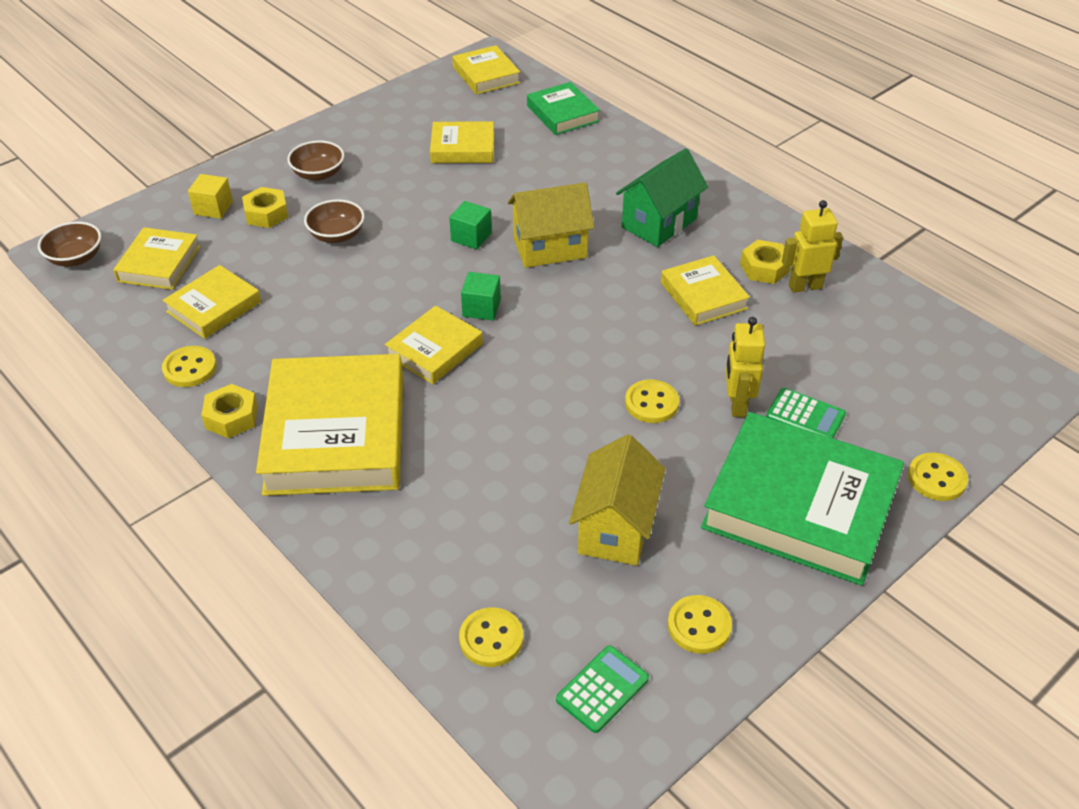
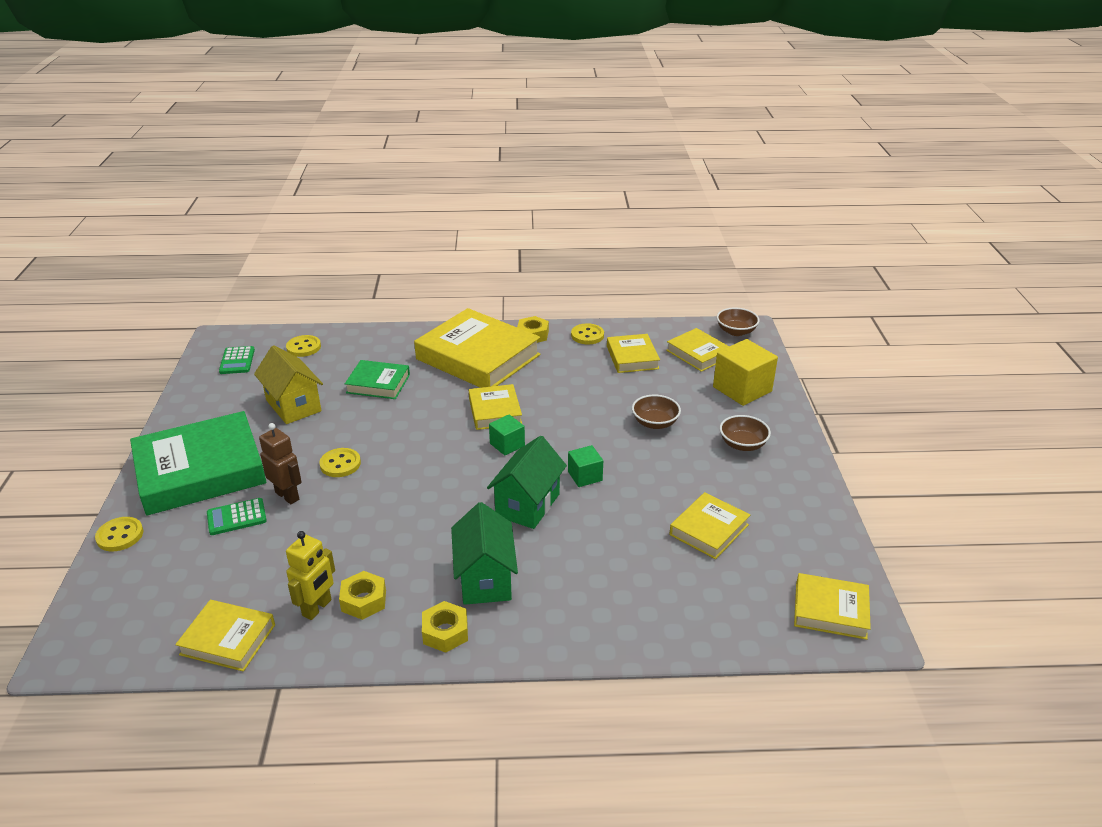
camera: 130 degrees right, 10 degrees down
(213, 208) = (742, 389): yellow cube -> yellow cube, size x1.79
(266, 214) = (712, 406): yellow nut -> yellow nut (445, 632)
(550, 248) = (528, 505): yellow house -> green house
(562, 114) = (707, 622): green book -> green book (378, 384)
(699, 626) = (213, 399): yellow button -> none
(703, 296) = (384, 546): yellow book -> yellow book (228, 639)
(737, 404) = (287, 496): yellow robot -> brown robot

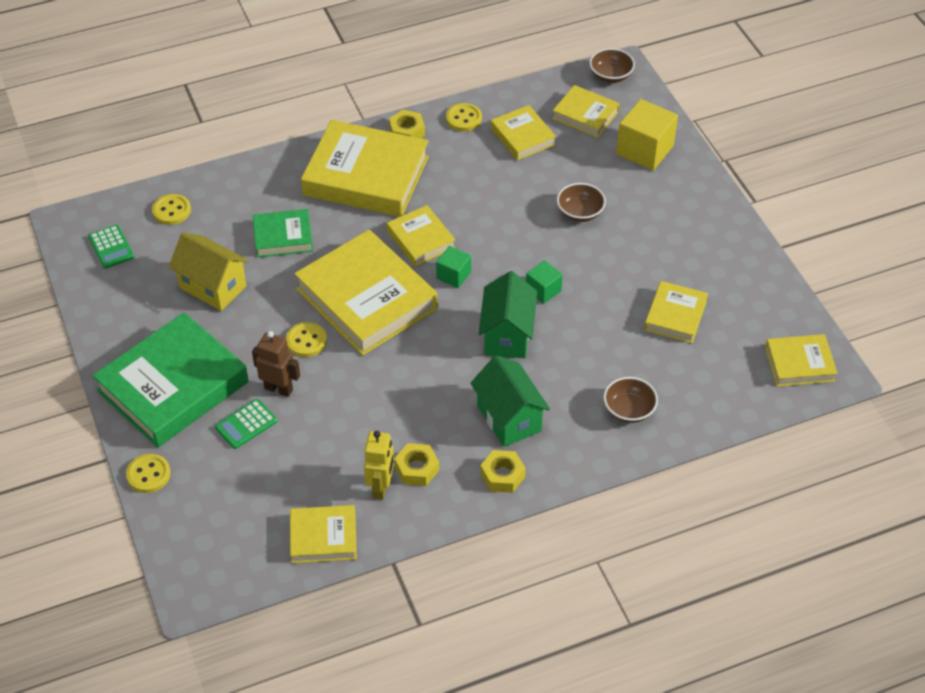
camera: 20 degrees left, 15 degrees up
(416, 444) = (366, 299): none -> yellow book
(742, 444) = (669, 216): brown bowl -> brown bowl (629, 410)

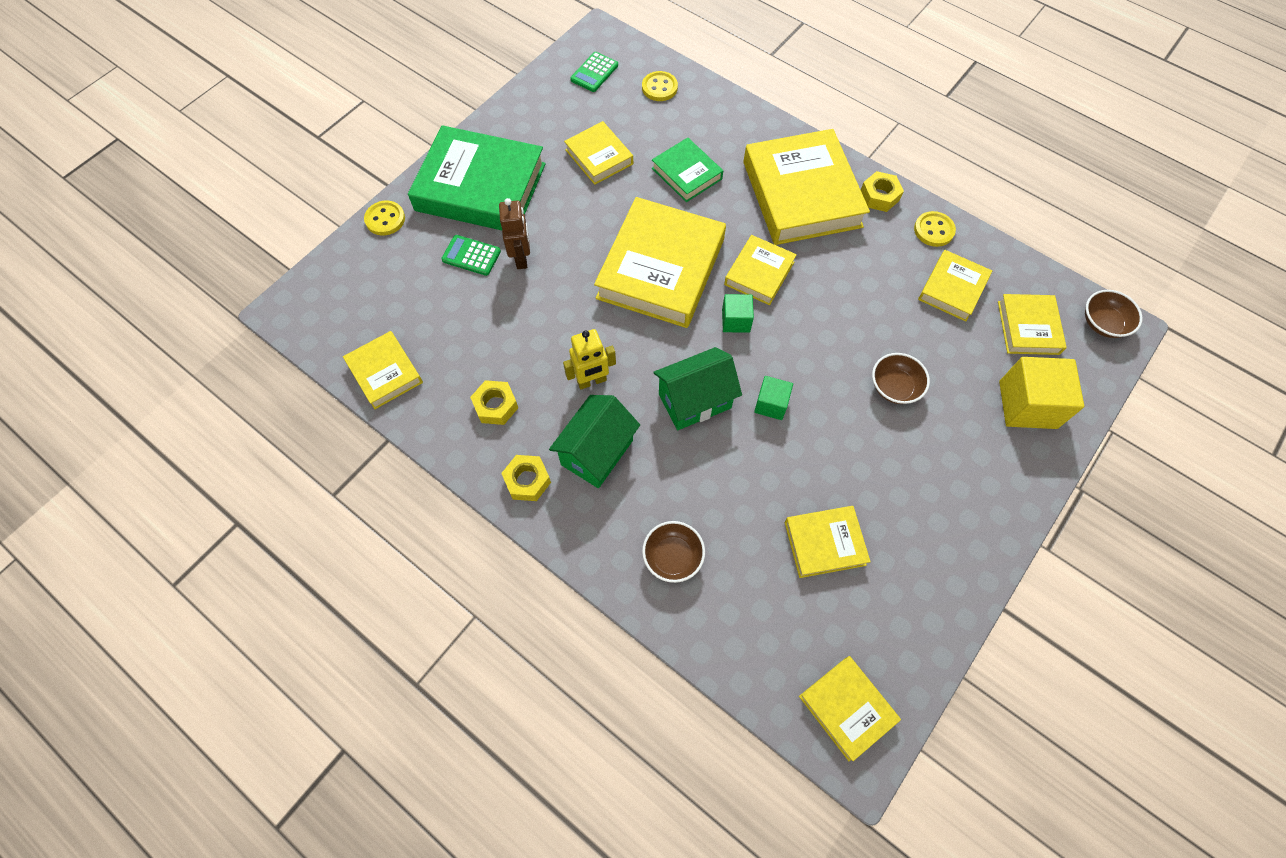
camera: 60 degrees right, 15 degrees up
(213, 287) = (599, 157): yellow house -> yellow book
(306, 341) = (585, 250): yellow button -> none
(381, 487) = (460, 388): yellow robot -> yellow robot (592, 381)

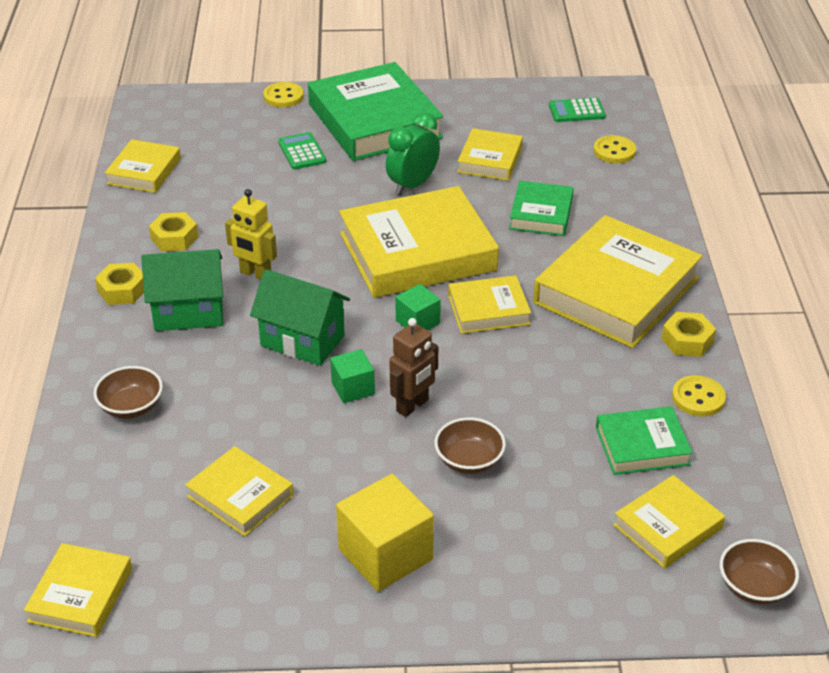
camera: 50 degrees right, 25 degrees down
(522, 258) = (332, 176): brown robot -> brown robot (413, 406)
(582, 219) = (412, 185): none -> green clock
(952, 289) = (642, 446): yellow book -> green book
(1027, 404) = (567, 571): yellow cube -> yellow cube (385, 554)

